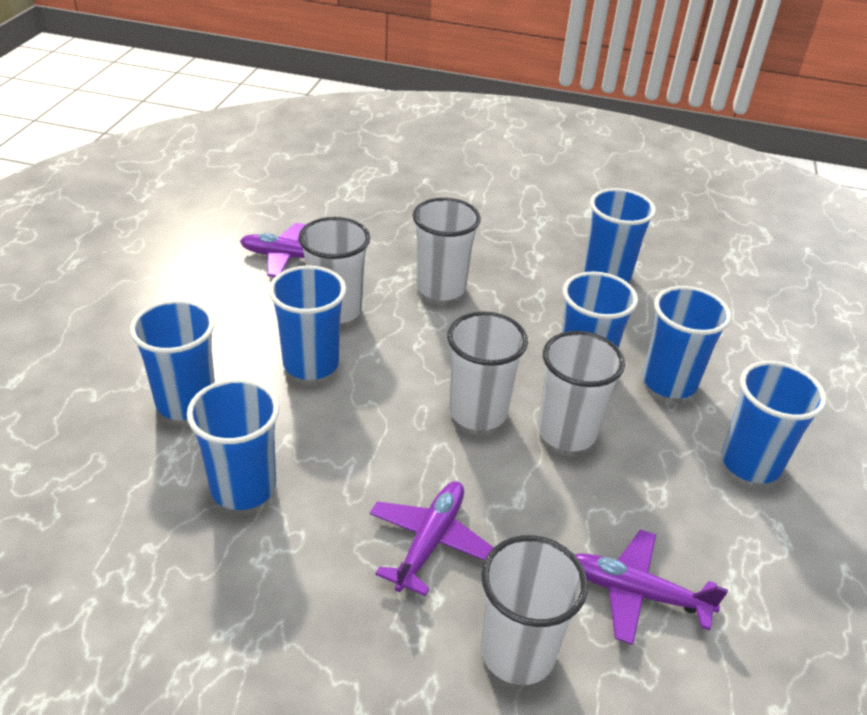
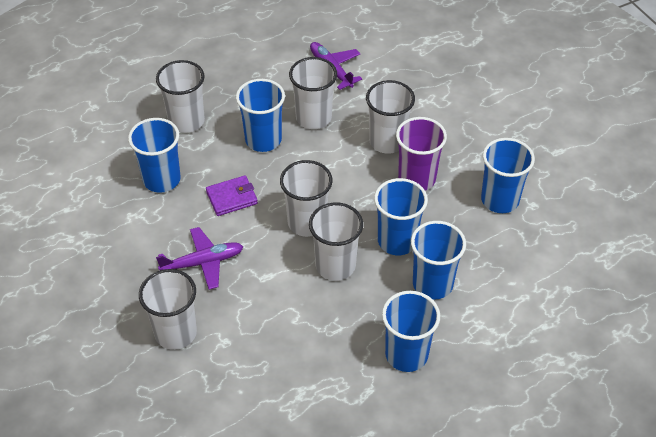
camera: 50 degrees right, 10 degrees up
(186, 402) = (186, 121): blue cup -> white cup
(360, 446) = (232, 198): none -> purple wallet
(515, 302) = (417, 179): none -> purple cup
(636, 593) = (256, 356): purple plane -> none

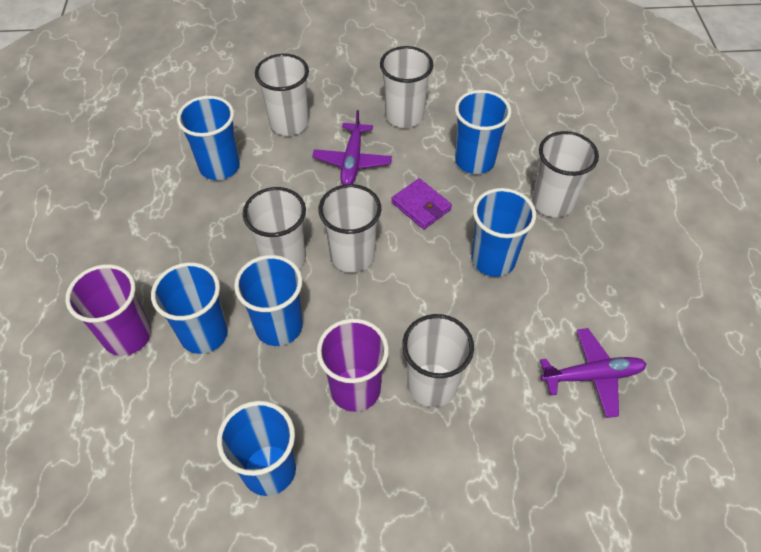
camera: 115 degrees right, 5 degrees up
(232, 198) = (421, 206): purple wallet -> purple wallet turned 45 degrees counterclockwise
(313, 118) = (508, 321): white cup -> white cup (404, 116)
(406, 354) = (145, 273): blue cup -> blue cup (219, 166)
(466, 333) = (127, 335): none -> purple cup

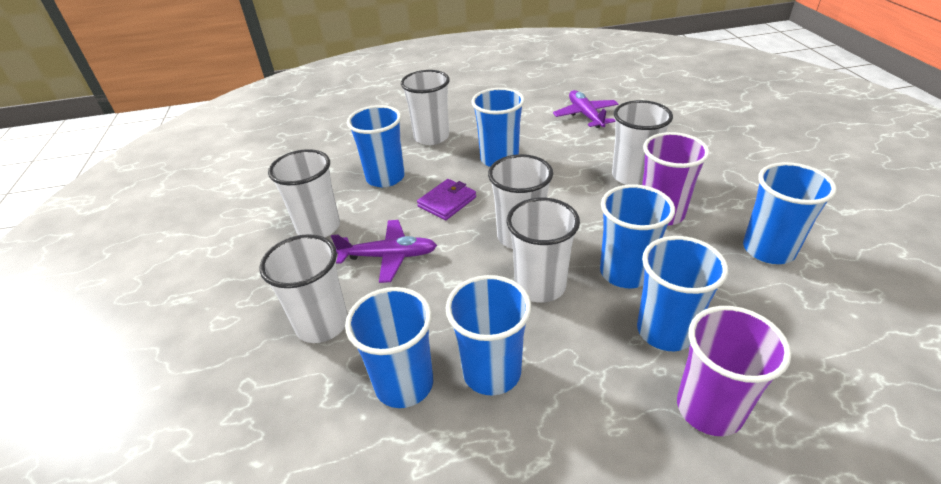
camera: 95 degrees left, 15 degrees down
(210, 214) = (491, 372): none -> blue cup

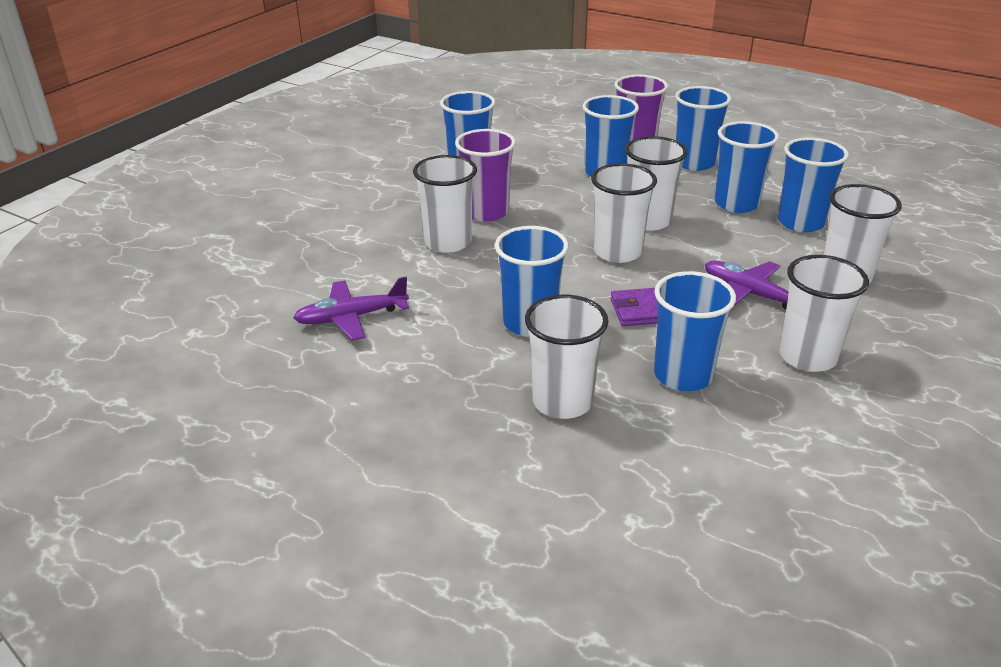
camera: 140 degrees left, 5 degrees down
(585, 115) = (352, 317): purple plane -> purple plane turned 45 degrees clockwise
(625, 272) = (579, 200): blue cup -> blue cup (694, 163)

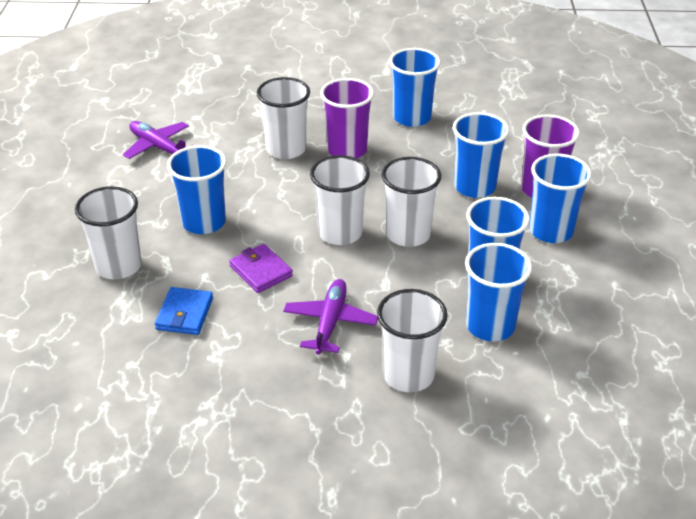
camera: 60 degrees right, 5 degrees up
(683, 375) = (184, 314): blue cup -> blue wallet
(807, 357) = (254, 376): white cup -> none

